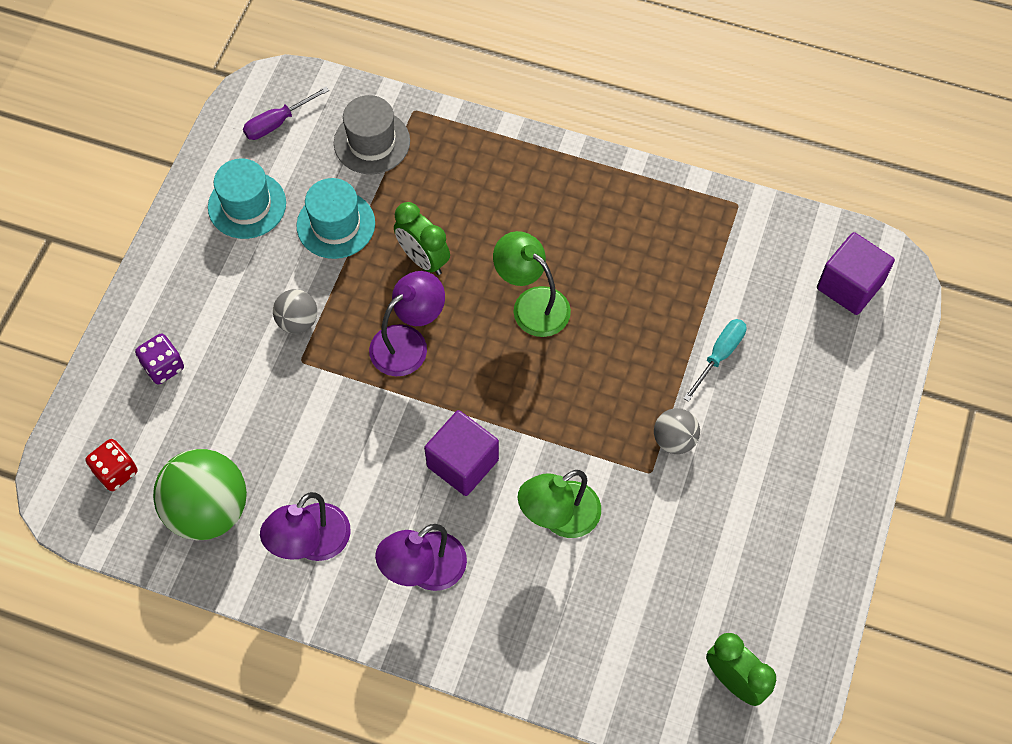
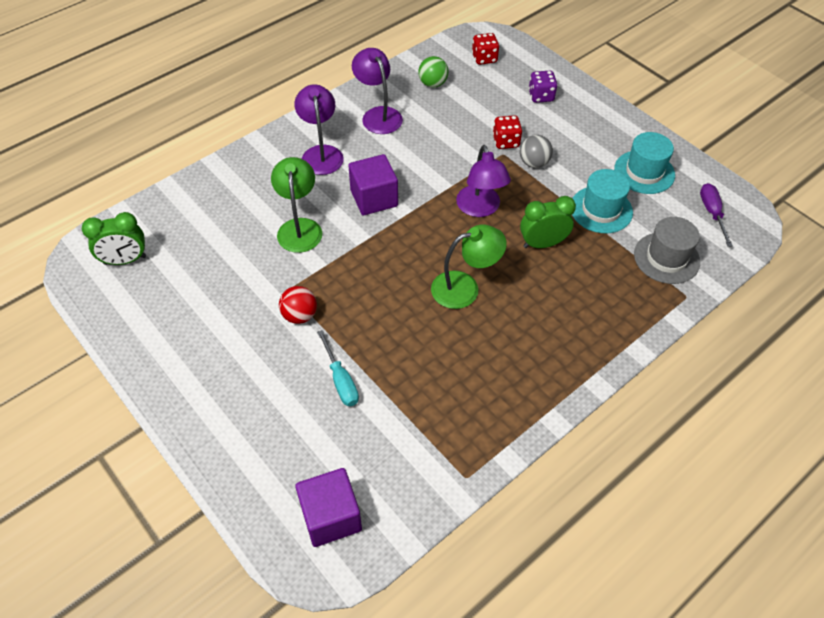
camera: 120 degrees right, 10 degrees down
(208, 510) = (433, 84): green ball -> green ball, size x0.52
(277, 367) = (506, 142): none -> red dice
(674, 440) = (299, 315): grey ball -> red ball

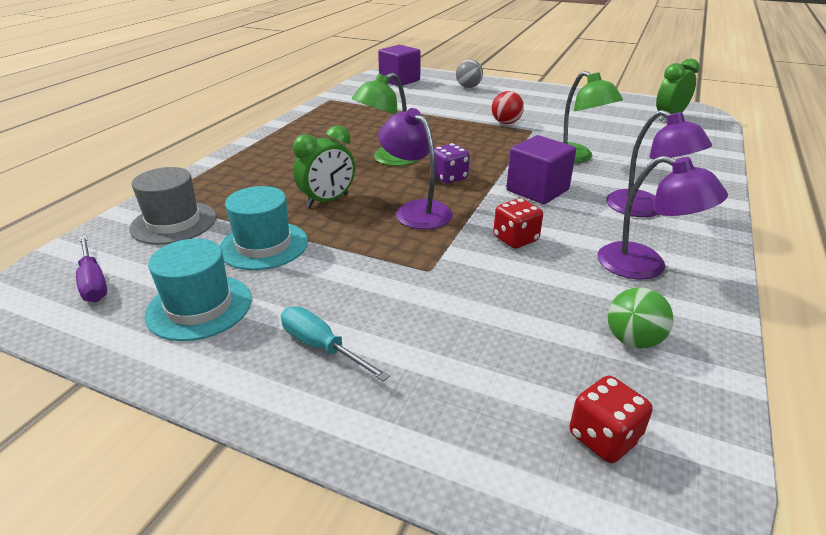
camera: 155 degrees right, 20 degrees down
(340, 380) = (442, 109): turquoise screwdriver -> turquoise screwdriver (321, 347)
(506, 142) = (436, 286): red dice -> red dice (515, 239)
(534, 163) = (378, 271): grey ball -> grey ball (468, 87)
(541, 96) = (426, 385): purple dice -> purple dice (449, 177)

